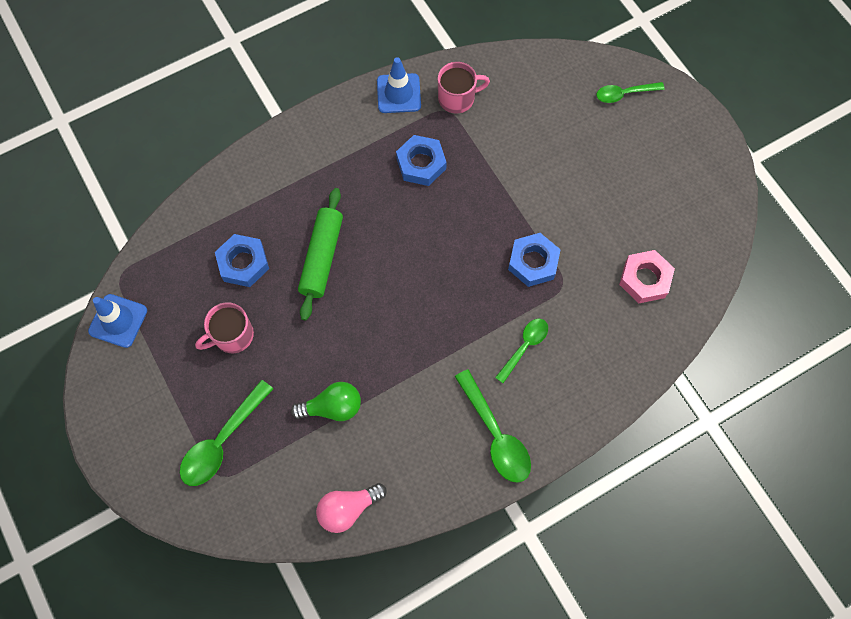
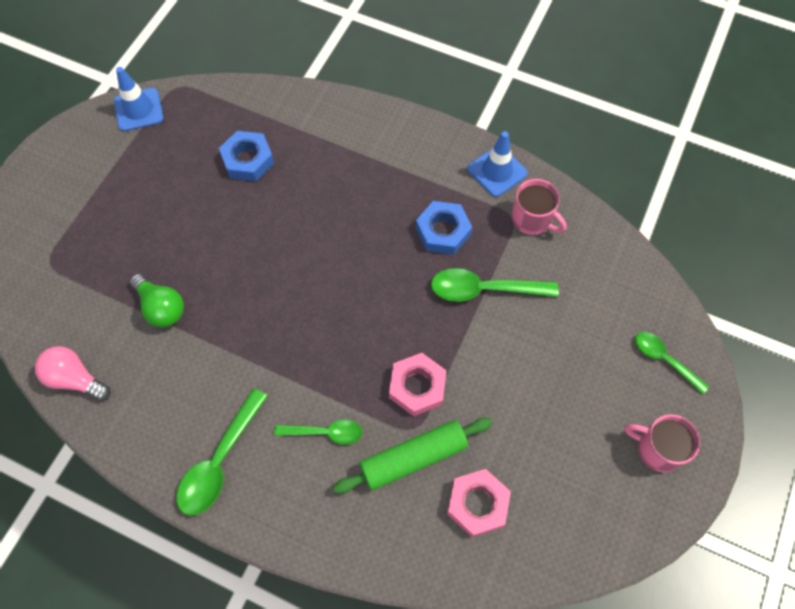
camera: 55 degrees right, 5 degrees down
(222, 441) = (80, 245): green spoon -> green spoon (484, 290)
(232, 335) = (178, 193): pink mug -> pink mug (657, 449)
(322, 257) = (294, 212): green rolling pin -> green rolling pin (413, 458)
(533, 262) = (417, 387): blue nut -> pink nut

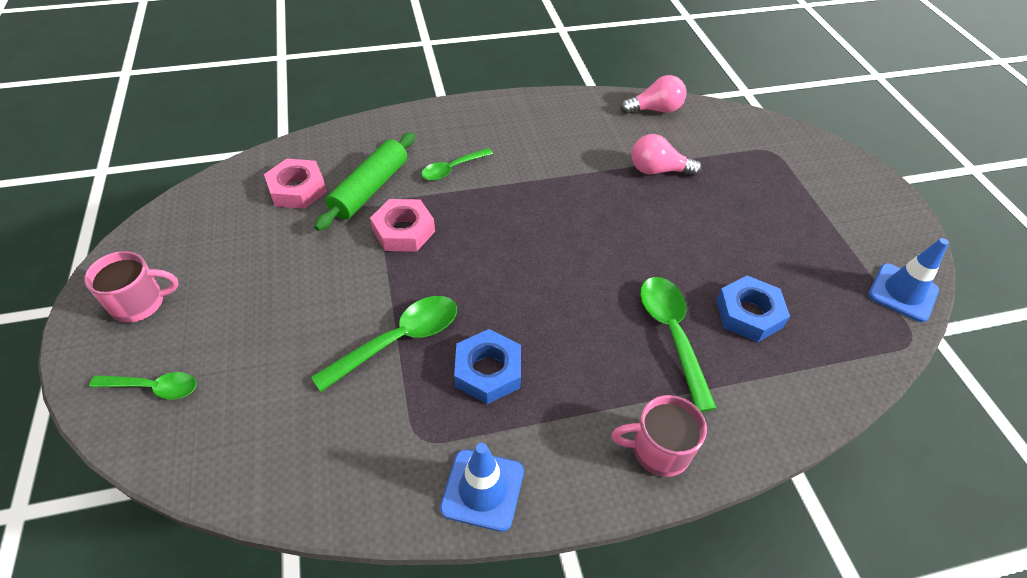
camera: 140 degrees right, 15 degrees down
(161, 307) = (658, 170): green light bulb -> pink light bulb
(220, 461) = (510, 122): green spoon -> green spoon (672, 335)
(532, 219) = (394, 453): pink mug -> pink mug (658, 450)

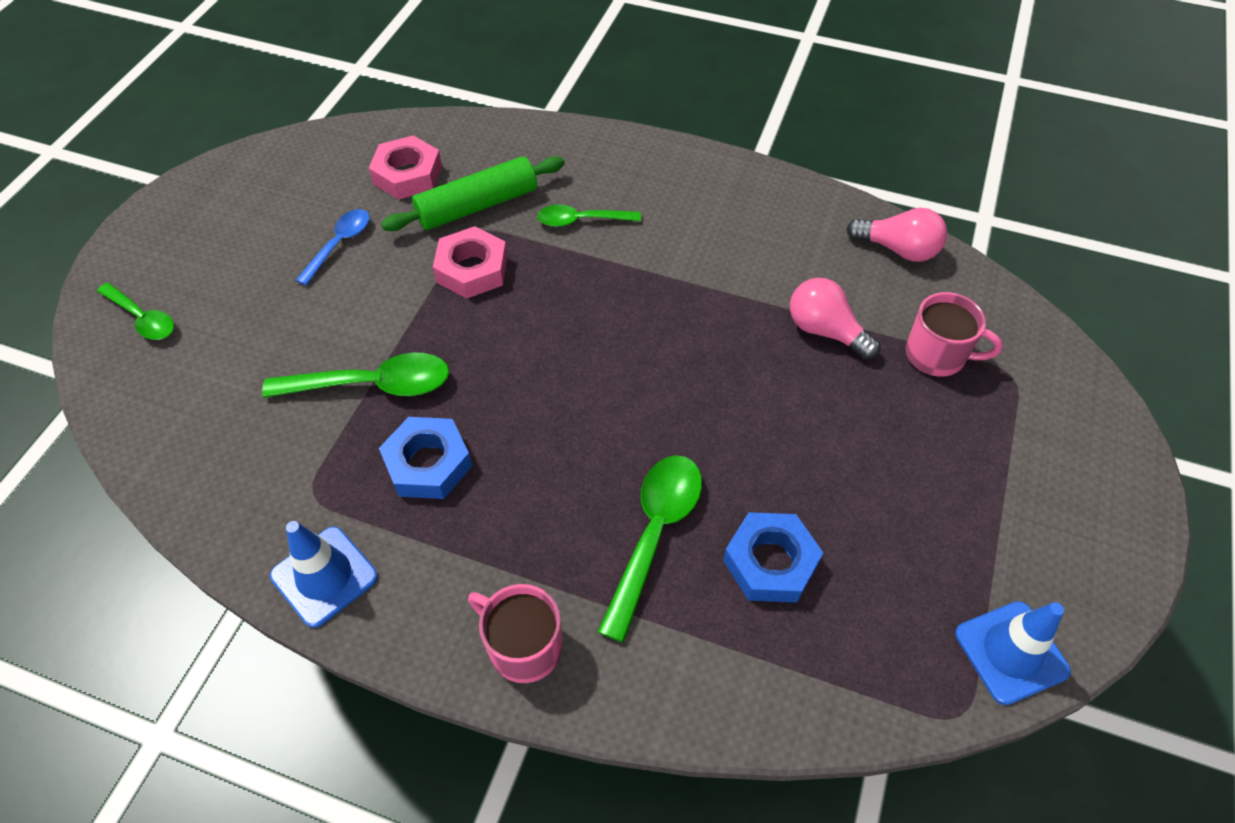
camera: 35 degrees right, 5 degrees up
(140, 303) = (189, 231): pink mug -> pink mug (937, 355)
(284, 258) = (339, 244): none -> blue spoon

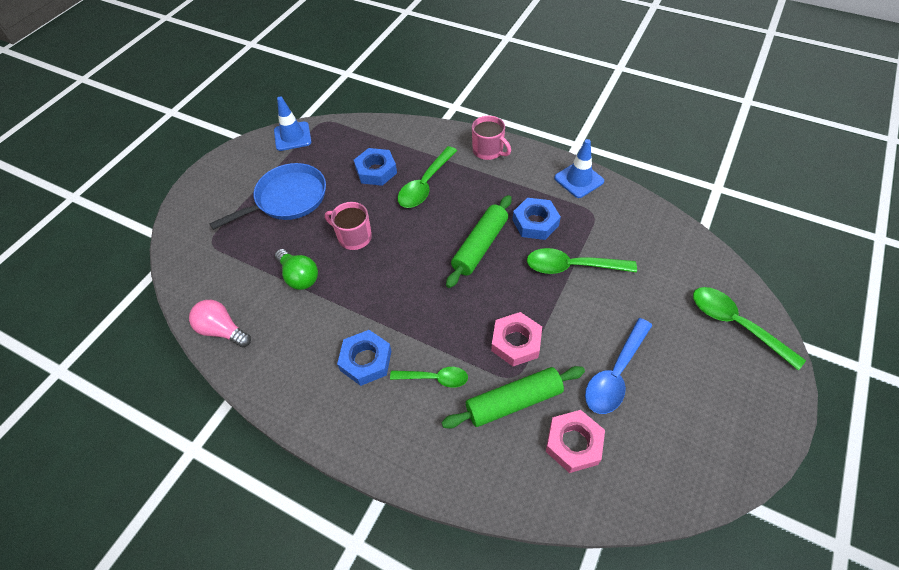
camera: 170 degrees left, 0 degrees up
(142, 318) = (735, 324): green spoon -> green spoon, size x1.56
(339, 244) = (615, 374): blue spoon -> blue spoon, size x1.56
(530, 408) = (480, 246): none -> green rolling pin
(678, 231) = (366, 360): none -> blue nut
(825, 331) = (299, 276): pink light bulb -> green light bulb
(925, 475) = (287, 199): none -> blue pan
(937, 355) = (244, 256): pink mug -> pink mug (353, 237)

